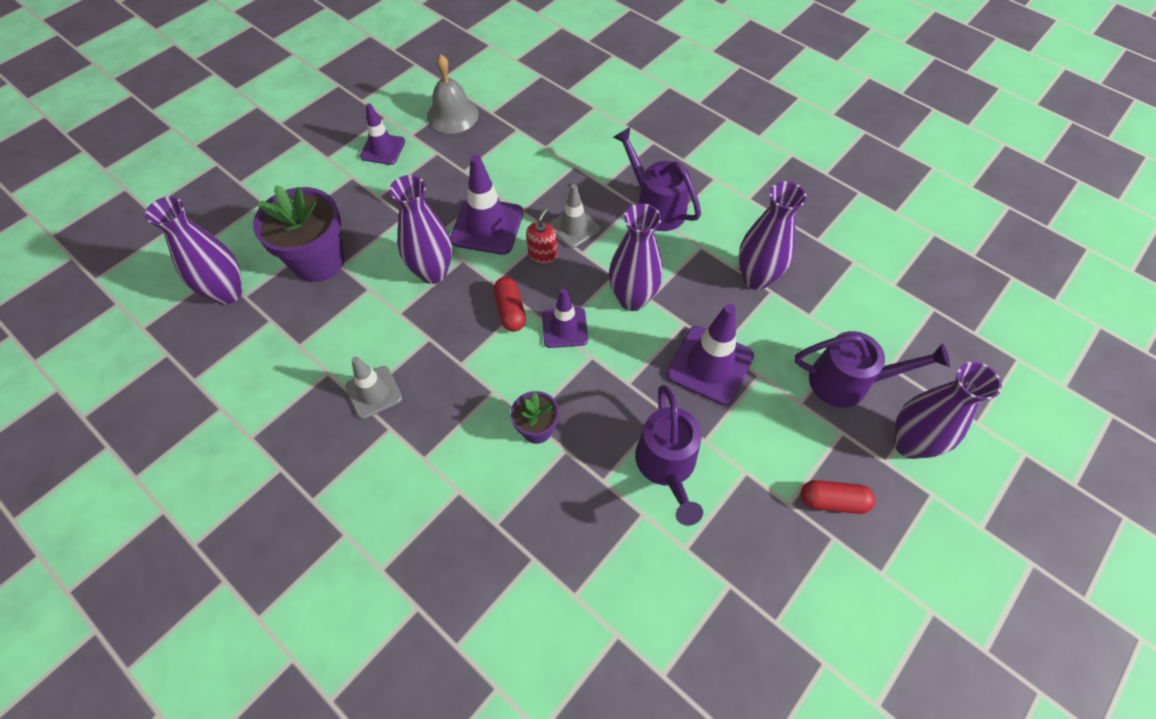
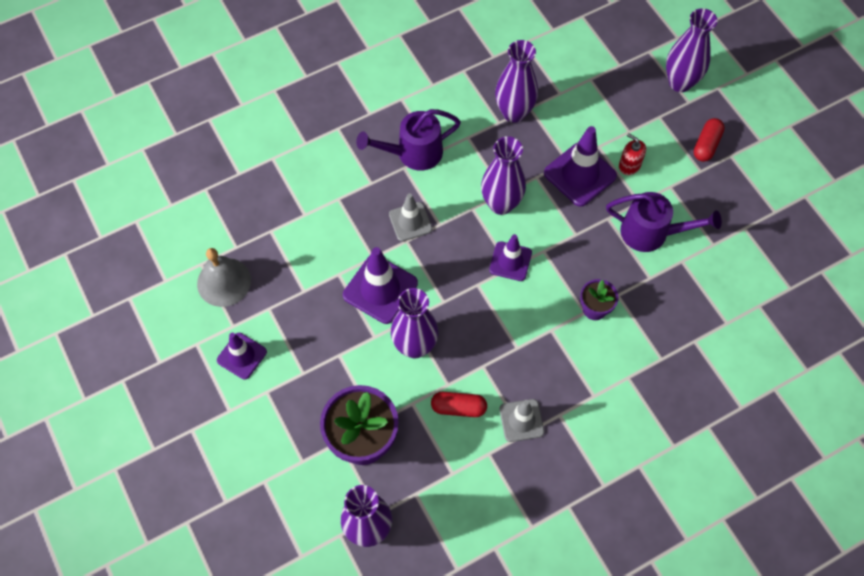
camera: 70 degrees left, 5 degrees up
(510, 310) = (478, 296): red capsule -> red capsule (458, 407)
(542, 254) = (429, 255): red soap dispenser -> red soap dispenser (629, 165)
(848, 382) = (623, 95): purple watering can -> none

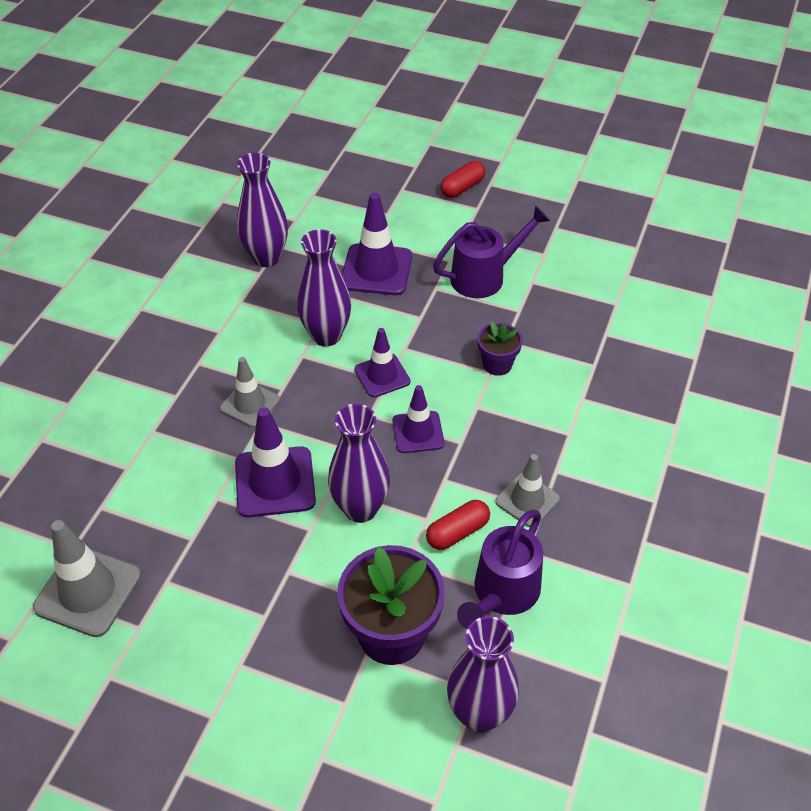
camera: 40 degrees left, 15 degrees down
(224, 282) = (88, 591): grey bell -> grey traffic cone
(242, 356) = (177, 650): purple traffic cone -> purple traffic cone (418, 432)
(413, 153) = (196, 346): purple watering can -> purple watering can (502, 594)
(629, 165) = (413, 238): red soap dispenser -> none
(680, 82) = (394, 156): purple vase -> none
(706, 145) = (462, 187): red capsule -> red capsule turned 60 degrees clockwise

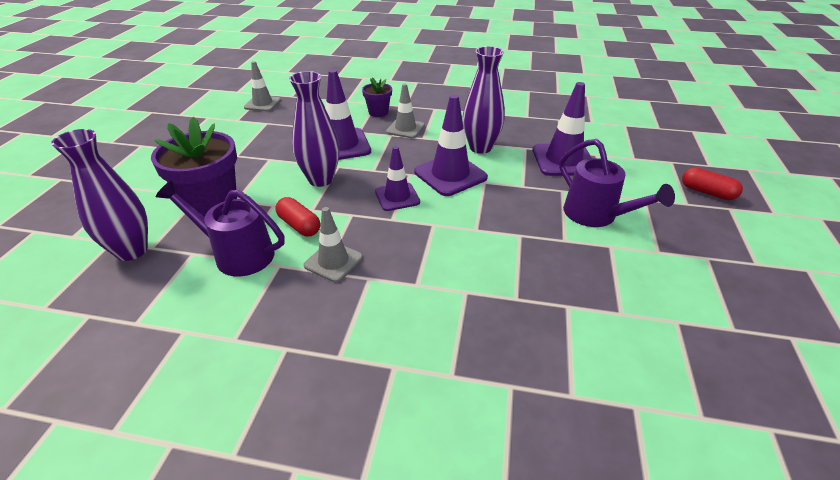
camera: 80 degrees right, 10 degrees down
(88, 591) = (262, 104): grey traffic cone -> grey traffic cone, size x0.64
(266, 258) = (544, 117): purple vase -> none
(382, 376) = (450, 175): purple traffic cone -> purple traffic cone, size x1.56
(497, 364) = (488, 232): purple flower pot -> purple flower pot (378, 112)

